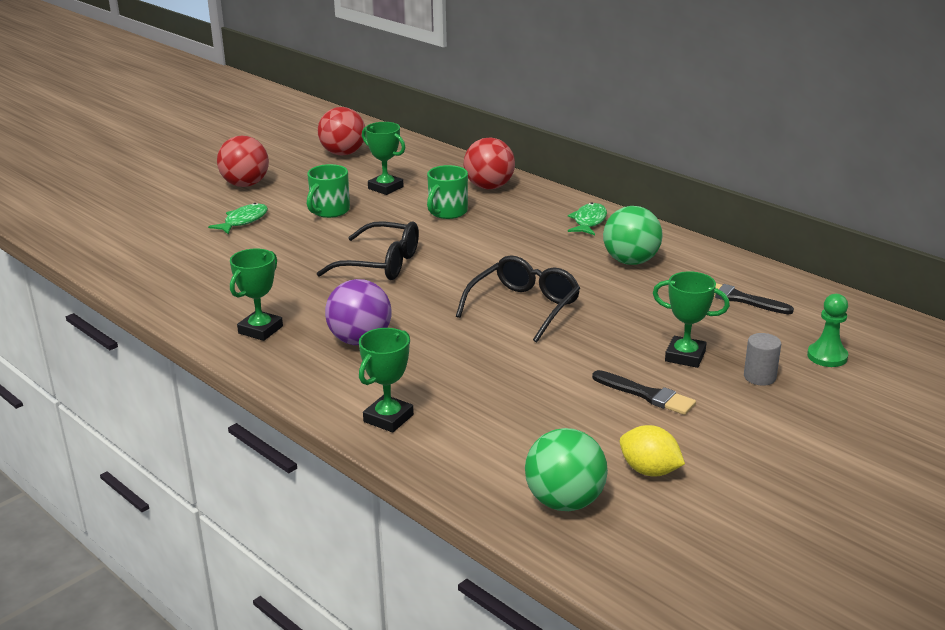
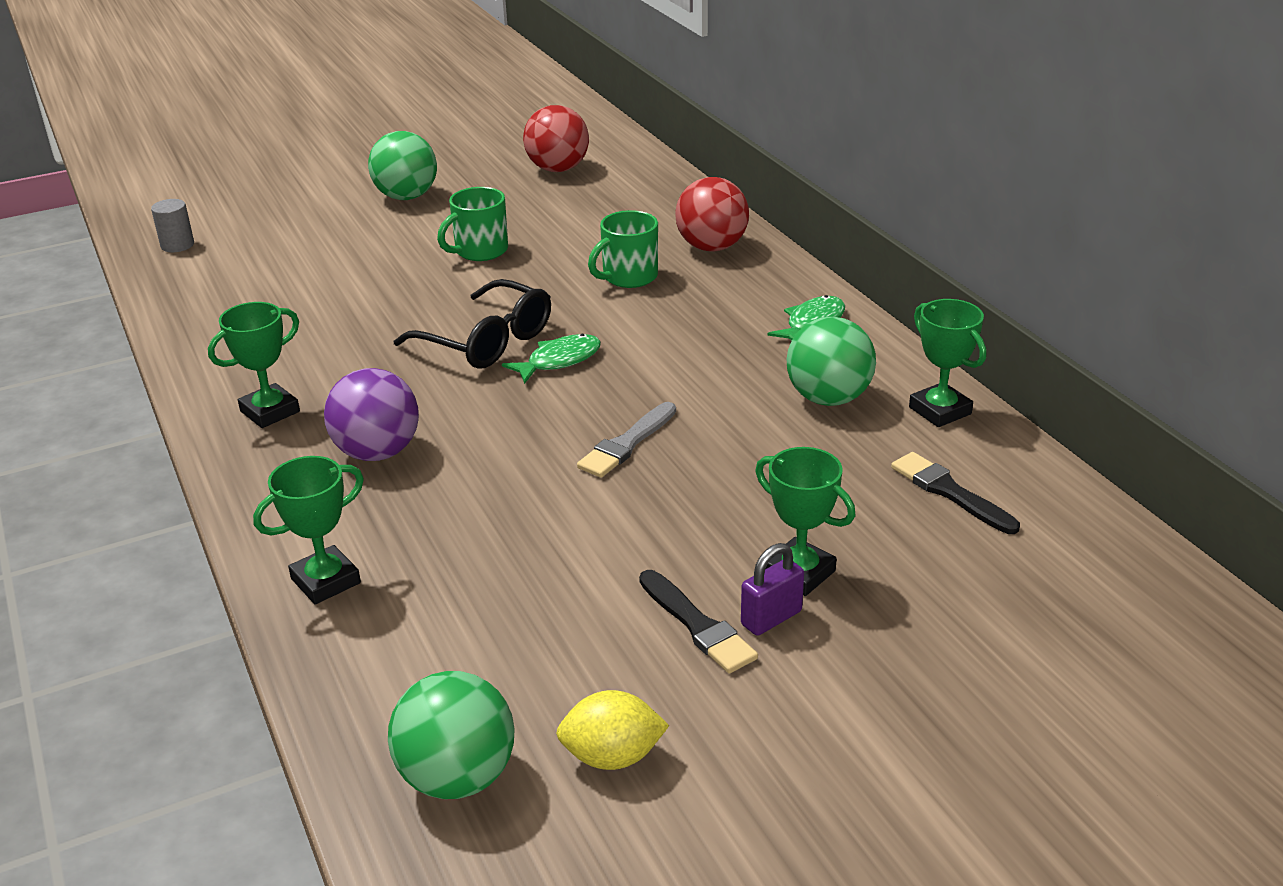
camera: 20 degrees right, 5 degrees up
(243, 221) = (366, 249): green fish -> green fish (559, 361)
(245, 184) = (406, 197): red ball -> green ball
(385, 188) = (574, 228): green trophy -> green trophy (940, 411)
(524, 307) = (627, 444): black glasses -> grey brush
(649, 470) = (612, 756): yellow lemon -> yellow lemon turned 60 degrees counterclockwise
(686, 382) = (771, 618): none -> purple padlock
(759, 377) = (888, 634): grey cylinder -> grey cylinder (177, 245)
(827, 356) = (1021, 622): green pawn -> none

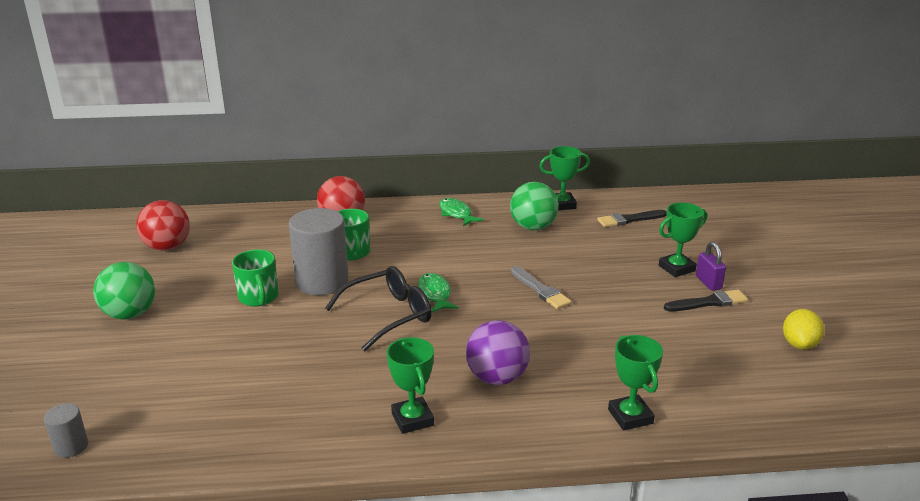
camera: 70 degrees left, 5 degrees down
(457, 777) = (810, 392): green ball -> none
(541, 277) = (322, 282): none -> grey cylinder

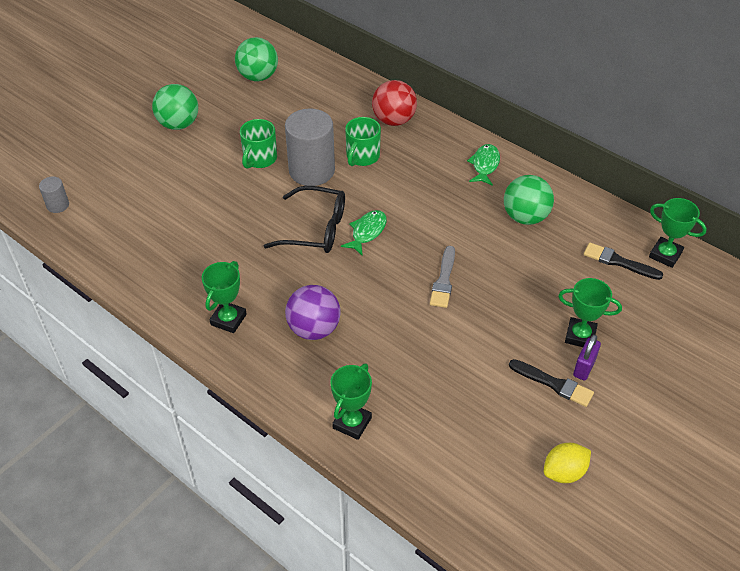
camera: 45 degrees right, 20 degrees up
(167, 247) = (258, 76): red ball -> green ball
(562, 205) = (584, 209): green trophy -> green trophy (665, 255)

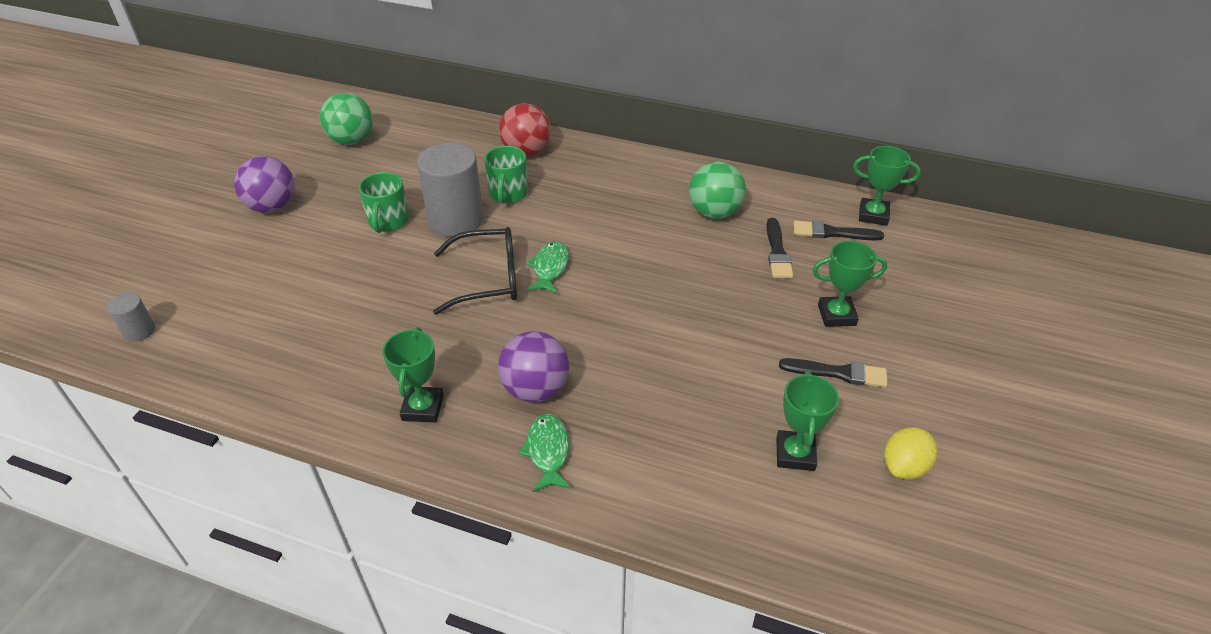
camera: 20 degrees left, 5 degrees down
(179, 124) = (272, 207): green ball -> purple ball
(352, 423) = (634, 487): green trophy -> green trophy (795, 454)
(444, 280) = (661, 297): grey brush -> none
(485, 165) = (645, 173): green fish -> green fish (548, 451)
(560, 267) = (777, 252): none -> black brush
(584, 367) = (859, 346): purple padlock -> none

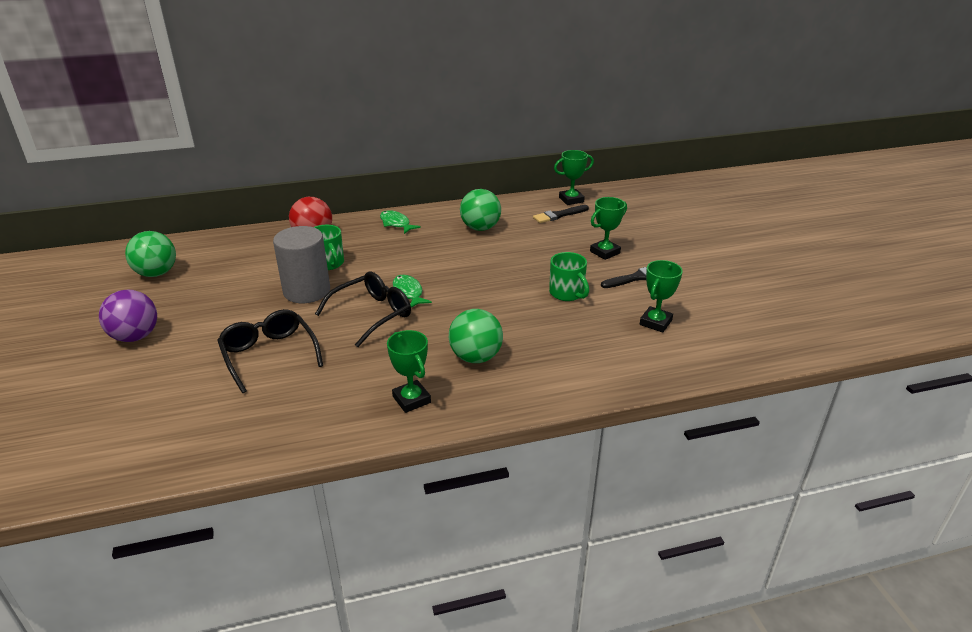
camera: 35 degrees left, 10 degrees down
(139, 331) = (108, 459): grey cylinder -> none
(353, 282) = (269, 355): none -> black glasses
(388, 221) = (252, 310): green mug -> green mug (567, 293)
(535, 389) = (476, 357): purple ball -> green ball
(548, 451) = (521, 384): green fish -> green fish (396, 223)
(777, 252) = (539, 235): black brush -> none
(795, 454) = (655, 322): green trophy -> green trophy turned 60 degrees clockwise
(904, 467) = (711, 304): yellow lemon -> none

